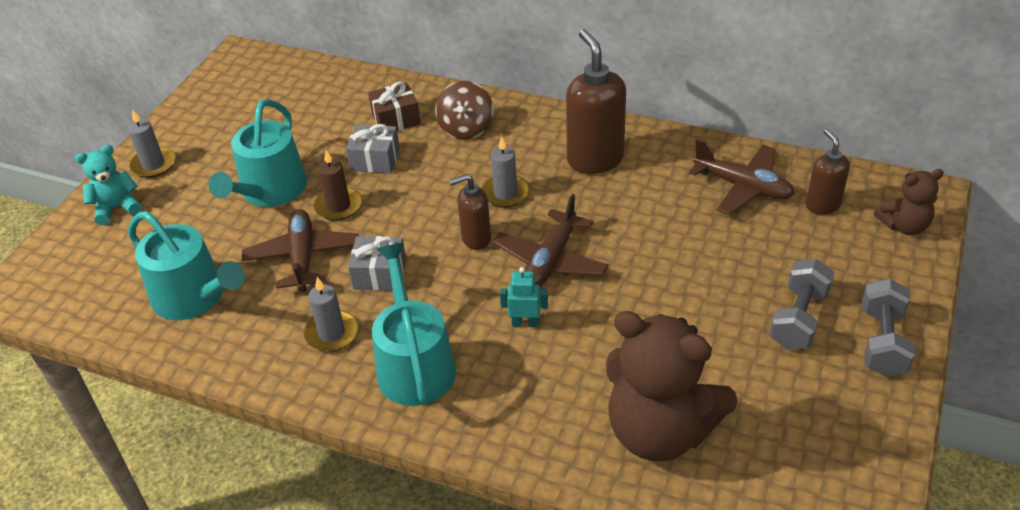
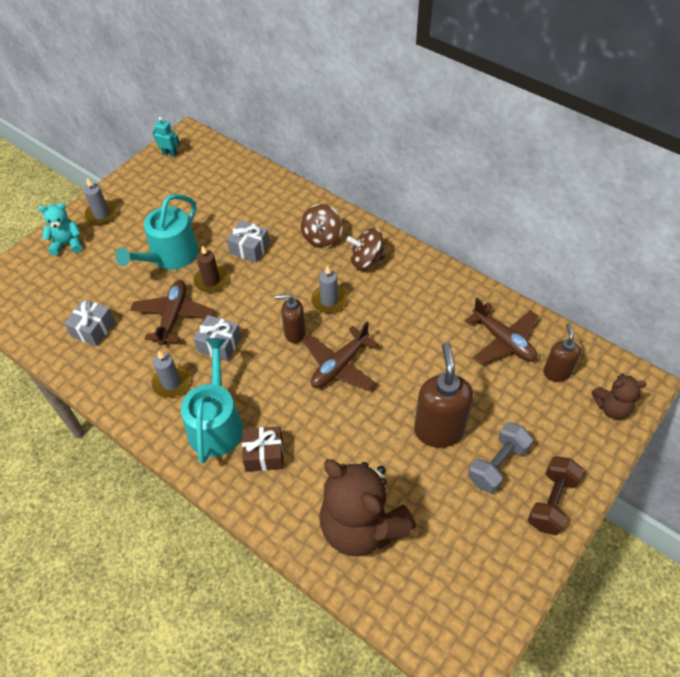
camera: 15 degrees right, 10 degrees up
(194, 297) = (93, 329): turquoise watering can -> grey gift
(396, 119) = (276, 217): brown gift -> brown gift (264, 454)
(525, 323) = (302, 412): turquoise robot -> turquoise robot (170, 153)
(534, 140) = (366, 260): none -> brown spinning top
(595, 159) = (403, 288): brown soap dispenser -> brown soap dispenser (438, 430)
(882, 342) = (551, 502): grey dumbbell -> brown dumbbell

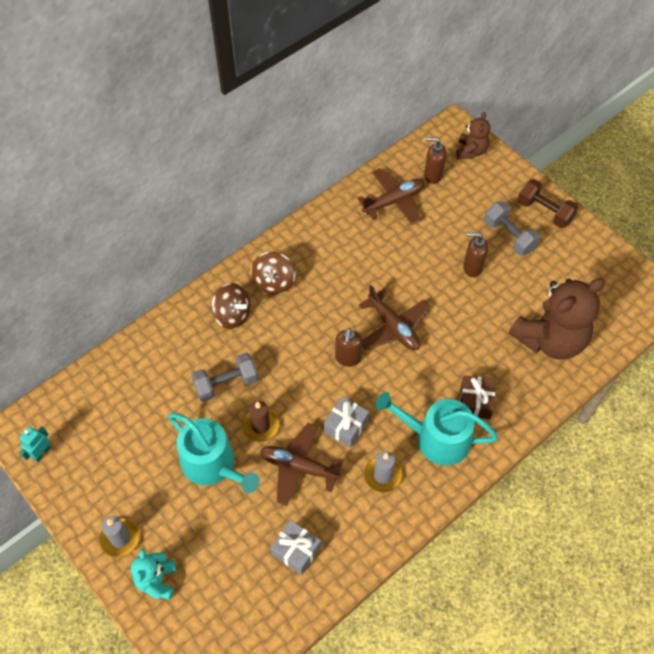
camera: 80 degrees left, 5 degrees up
(249, 248) = (226, 384): grey gift -> grey dumbbell
(329, 300) = (316, 323): grey candle -> none
(438, 430) = (472, 268): brown soap dispenser -> brown soap dispenser, size x0.58

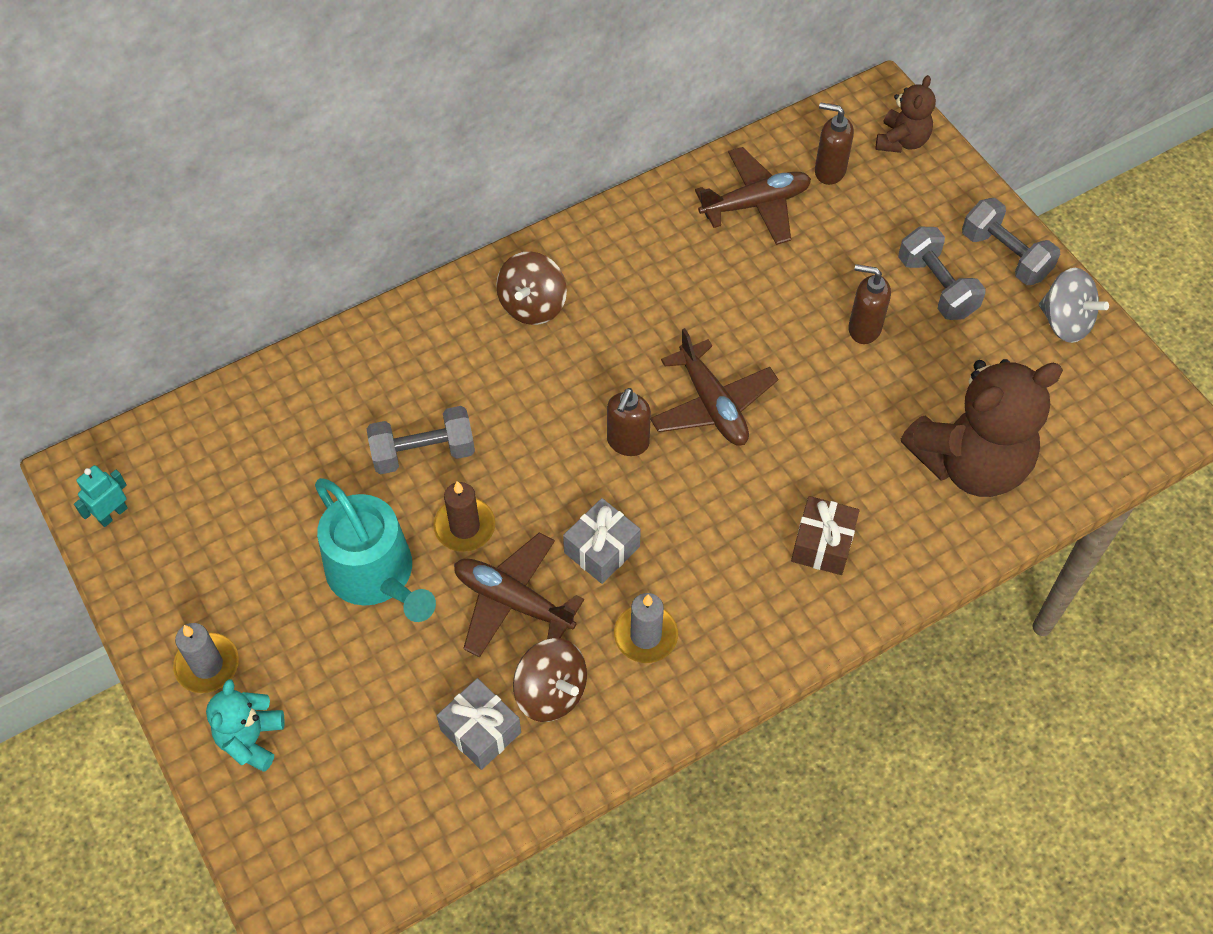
camera: 10 degrees right, 0 degrees up
(232, 315) = (455, 346): brown spinning top -> brown spinning top (551, 692)
(436, 438) = (745, 591): turquoise watering can -> none
(544, 211) = (1005, 255): brown dumbbell -> grey dumbbell
(587, 246) = (1065, 322): none -> grey spinning top

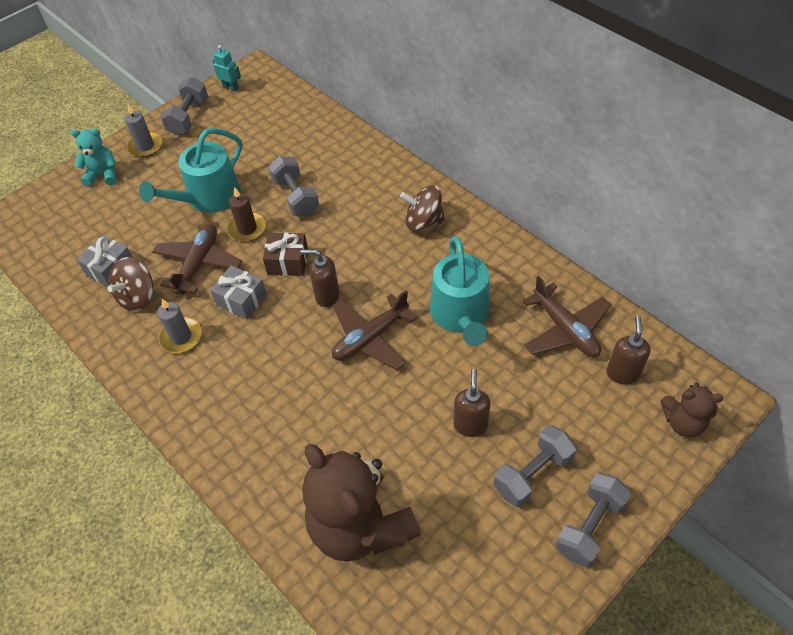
camera: 80 degrees right, 5 degrees down
(161, 589) = (188, 117): none -> grey dumbbell
(705, 300) = (461, 315): none -> turquoise watering can
(822, 544) = (266, 429): brown gift -> brown gift (288, 262)
(1065, 322) = (533, 590): grey spinning top -> none

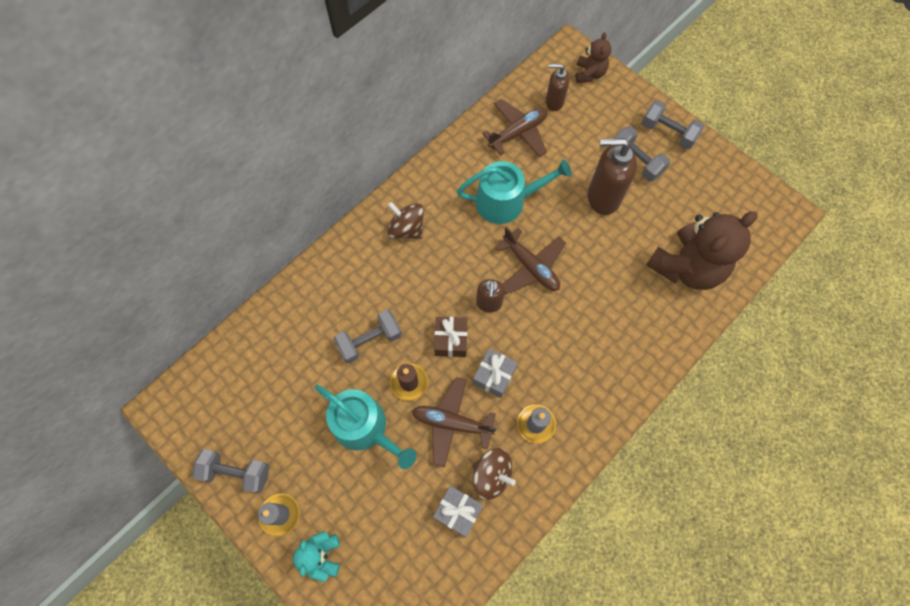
camera: 95 degrees left, 15 degrees up
(231, 87) = (190, 430): turquoise robot -> none
(423, 222) = (406, 228): brown spinning top -> brown spinning top turned 120 degrees clockwise
(470, 425) = (602, 197): brown soap dispenser -> brown soap dispenser, size x1.72

